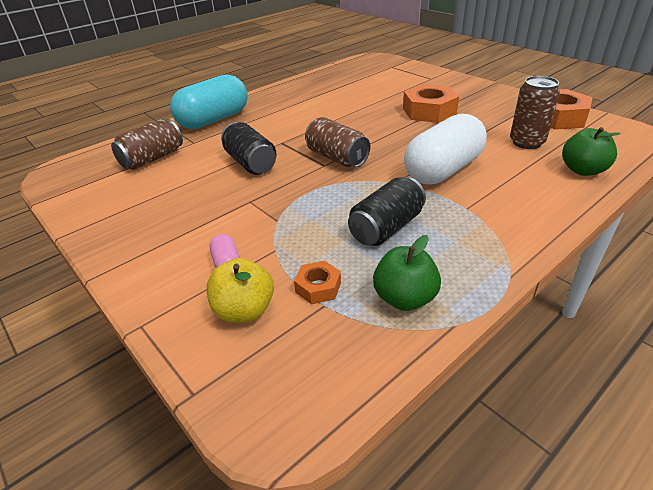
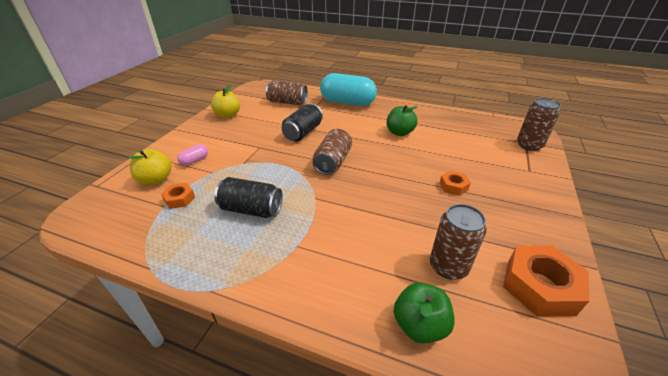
camera: 60 degrees right, 0 degrees up
(118, 215) = (228, 115): none -> yellow apple
(396, 67) = (529, 145): none -> brown can
(404, 298) = (174, 238): green apple -> green apple (399, 132)
(429, 111) = (453, 186): orange nut -> orange nut, size x0.53
(443, 170) = (350, 219): white capsule -> none

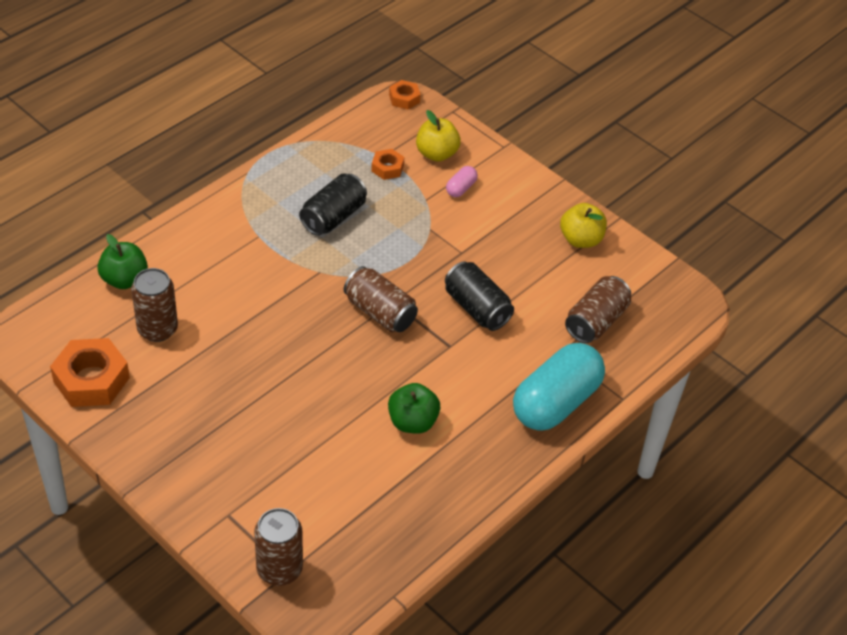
camera: 110 degrees right, 10 degrees up
(195, 161) = (461, 188): pink capsule -> pink capsule turned 60 degrees clockwise
(453, 186) = (255, 406): orange nut -> orange nut (404, 98)

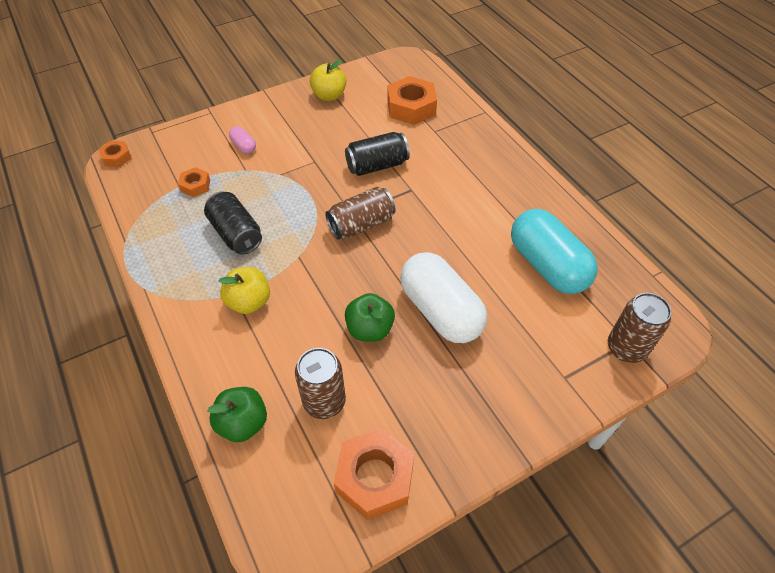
camera: 70 degrees left, 5 degrees up
(283, 399) = (440, 311): none -> white capsule
(412, 422) = (484, 228): green apple -> green apple (370, 329)
(436, 154) = (196, 152): yellow apple -> yellow apple (249, 302)
(555, 402) = (481, 145): turquoise capsule -> turquoise capsule (547, 265)
(596, 321) = (411, 107): brown can -> orange nut

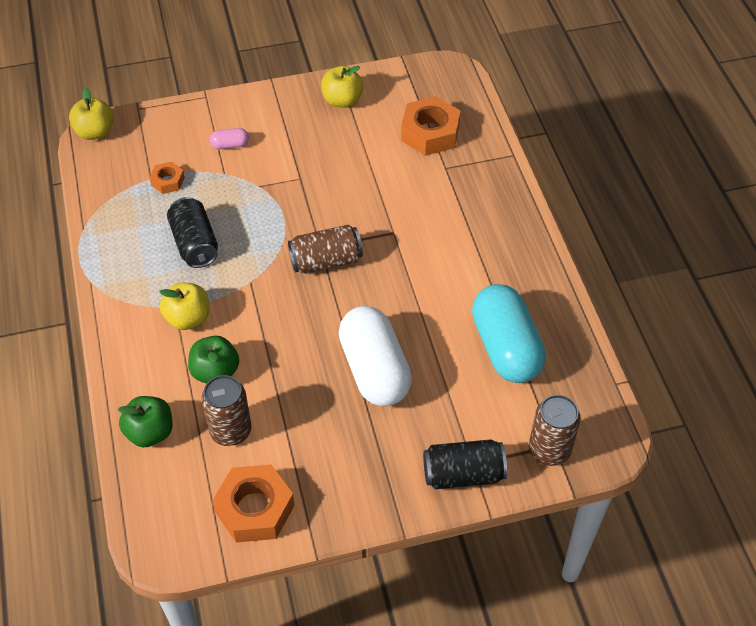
camera: 15 degrees right, 0 degrees up
(116, 157) = (95, 132): orange nut -> yellow apple
(244, 146) = (230, 145): pink capsule -> pink capsule turned 75 degrees counterclockwise
(370, 329) = (297, 372): green apple -> green apple (215, 372)
(377, 165) = (366, 197): black can -> black can (463, 474)

